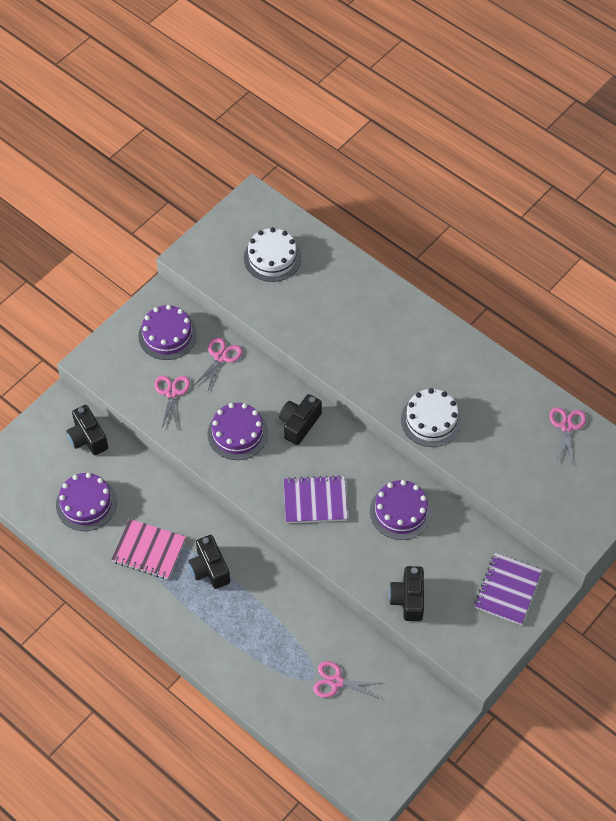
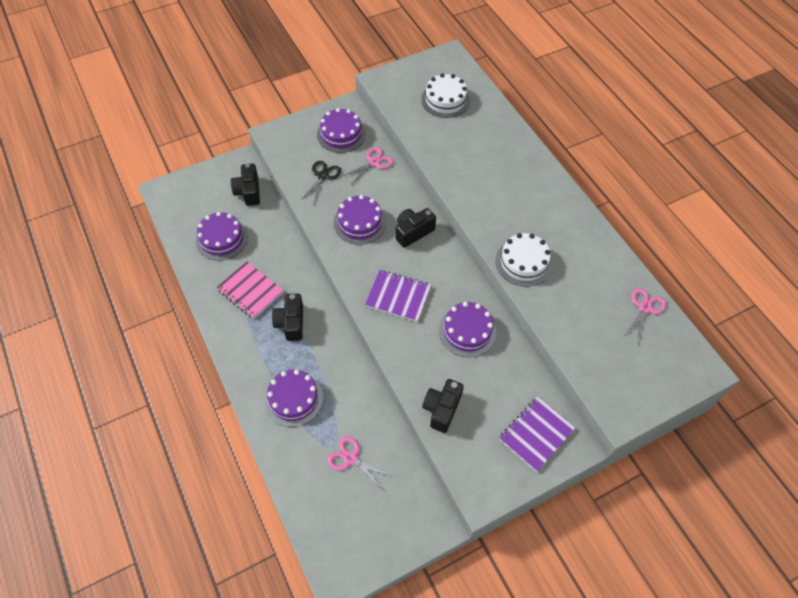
camera: 20 degrees right, 0 degrees up
(171, 393) = (323, 176): pink scissors -> black scissors
(251, 645) = (293, 399): none -> purple cake

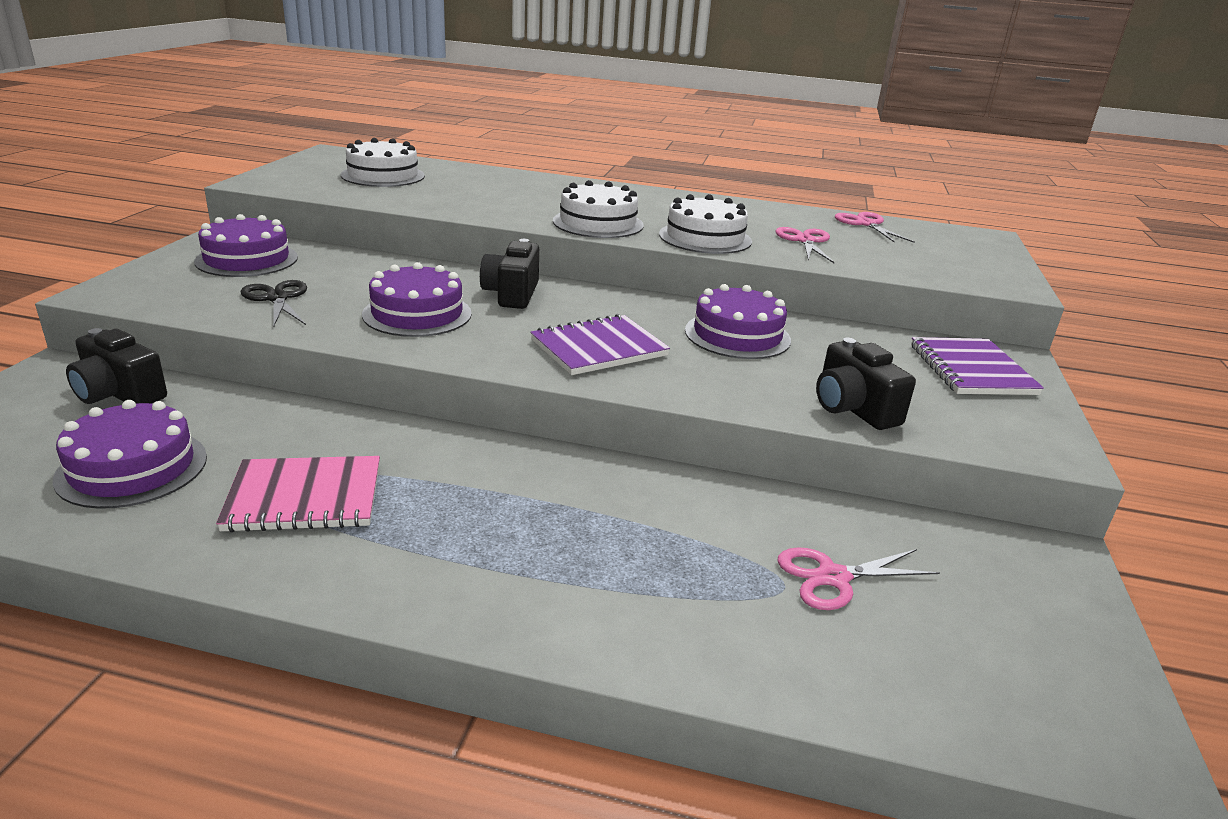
camera: 50 degrees left, 30 degrees down
(291, 323) = (453, 491): black camera -> none
(293, 399) = (618, 575): purple cake -> none
(374, 162) = (346, 264): pink scissors -> pink scissors (805, 241)
(489, 214) = (598, 223): none -> white cake

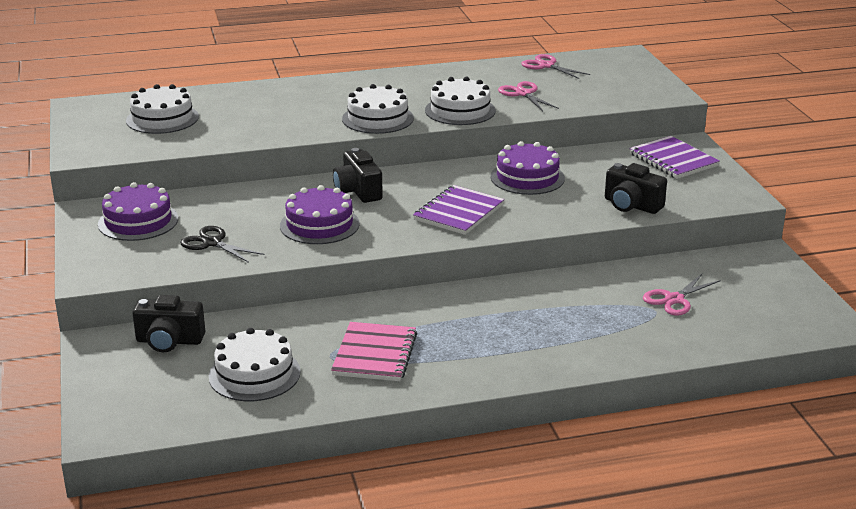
camera: 25 degrees left, 0 degrees up
(132, 467) = (254, 374): purple cake -> white cake
(304, 497) = (375, 354): pink notebook -> pink notebook turned 45 degrees counterclockwise

